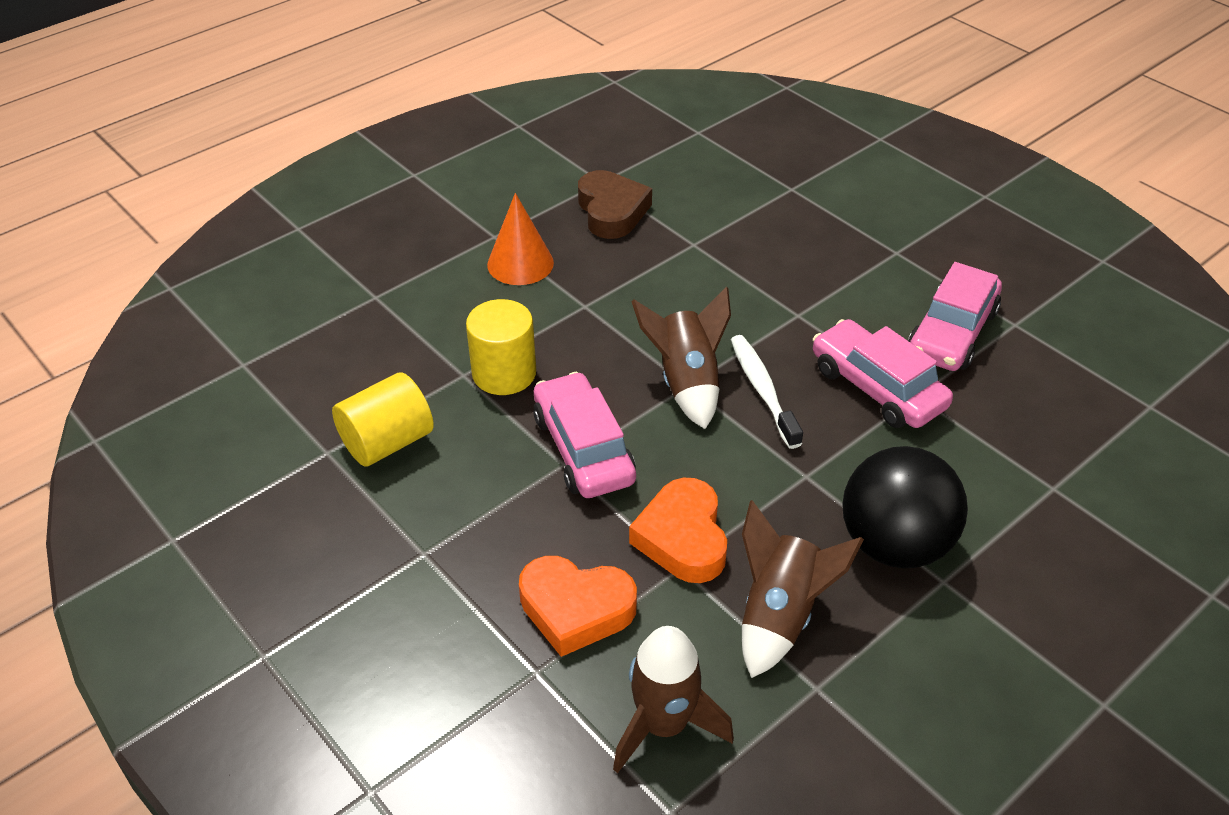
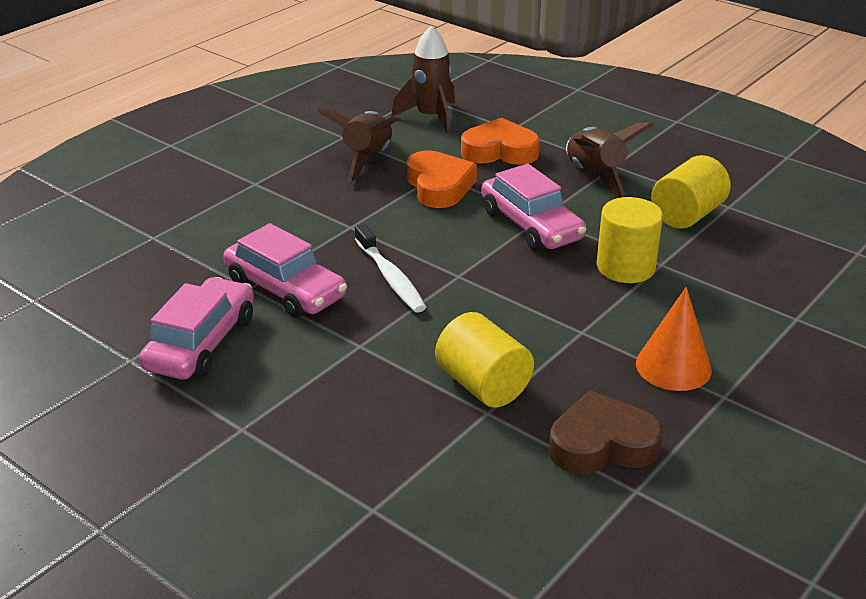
camera: 170 degrees right, 10 degrees down
(611, 211) = (602, 444): brown heart -> brown heart turned 105 degrees clockwise
(686, 383) = (460, 276): brown rocket -> brown rocket (595, 176)
(692, 265) = (483, 385): none -> yellow cylinder
(894, 544) = (286, 196): black ball -> none

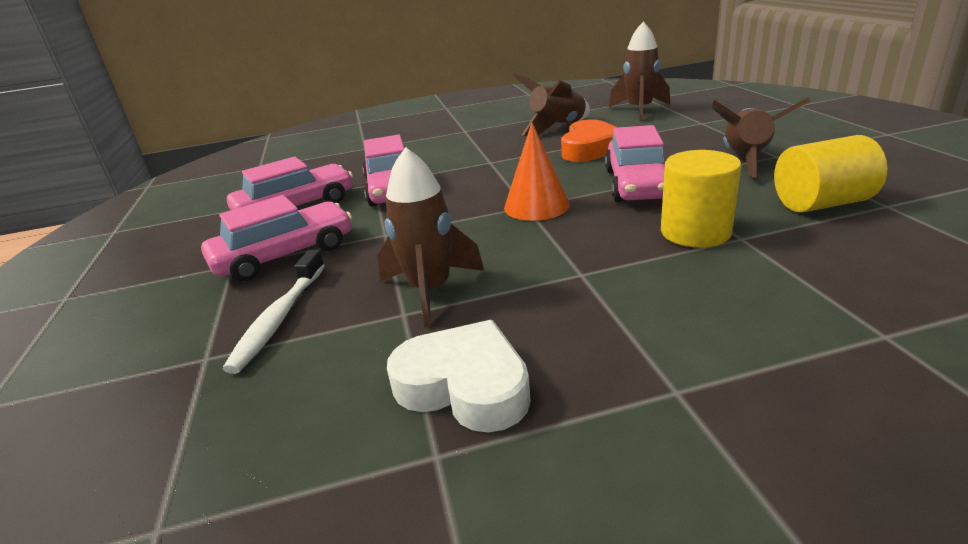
camera: 40 degrees right, 5 degrees down
(286, 399) = (285, 255): none -> pink car
(390, 277) = (471, 196): white toothbrush -> white toothbrush (279, 318)
(483, 385) = (430, 290): yellow cylinder -> brown rocket
(499, 151) = (671, 134): orange heart -> none
(602, 444) = (465, 386): brown heart -> white heart
(673, 366) = (644, 336): orange cone -> orange cone (536, 206)

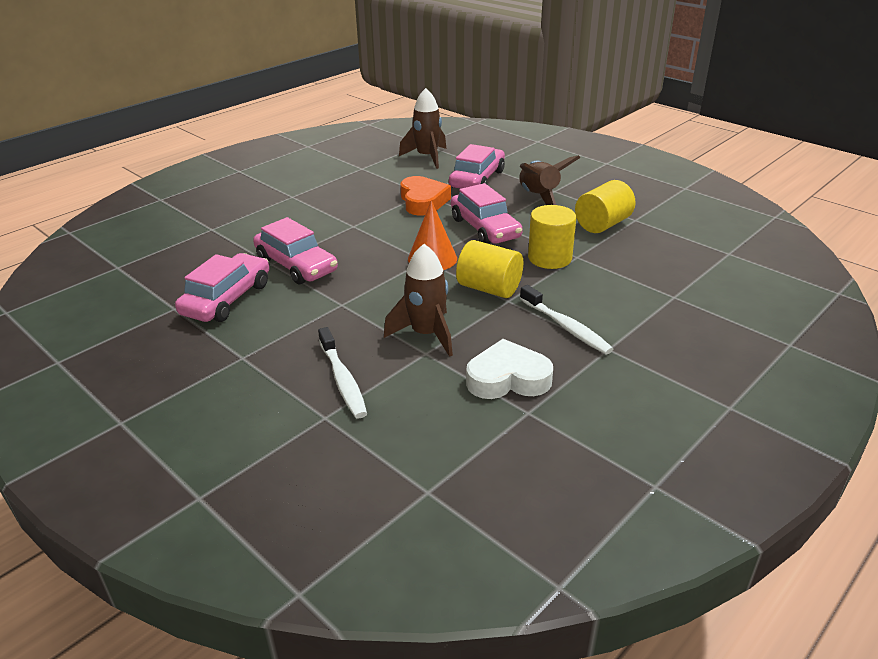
camera: 35 degrees left, 5 degrees up
(285, 255) = (279, 339): pink car -> pink car (477, 179)
(557, 127) = (375, 183): brown rocket -> none
(570, 253) = (489, 288): none -> yellow cylinder
(632, 334) = (566, 327): none -> white toothbrush

